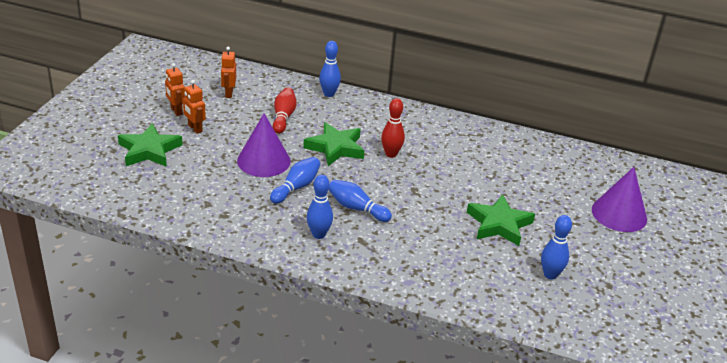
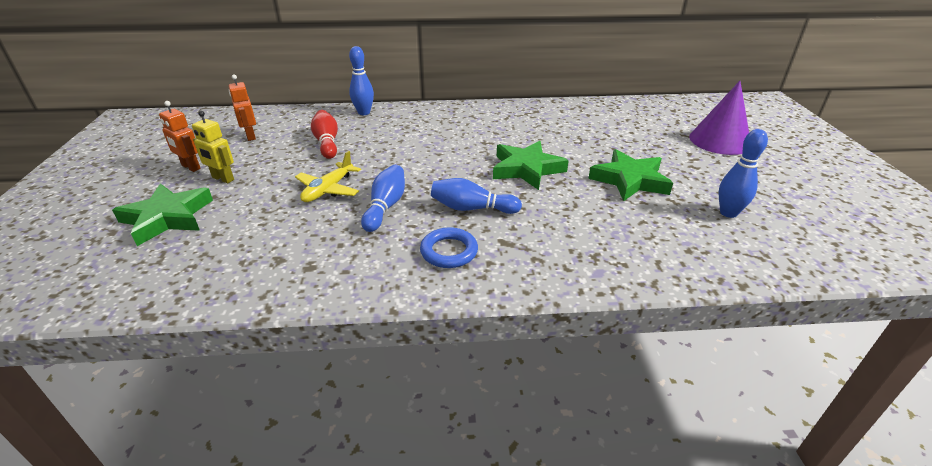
camera: 20 degrees left, 0 degrees up
(195, 128) = (223, 179): orange robot -> yellow robot
(263, 161) = (328, 190): purple cone -> yellow plane
(318, 234) = (449, 251): blue bowling pin -> blue ring
(335, 148) = (404, 156): green star -> green star (526, 169)
(391, 154) = (466, 147): red bowling pin -> none

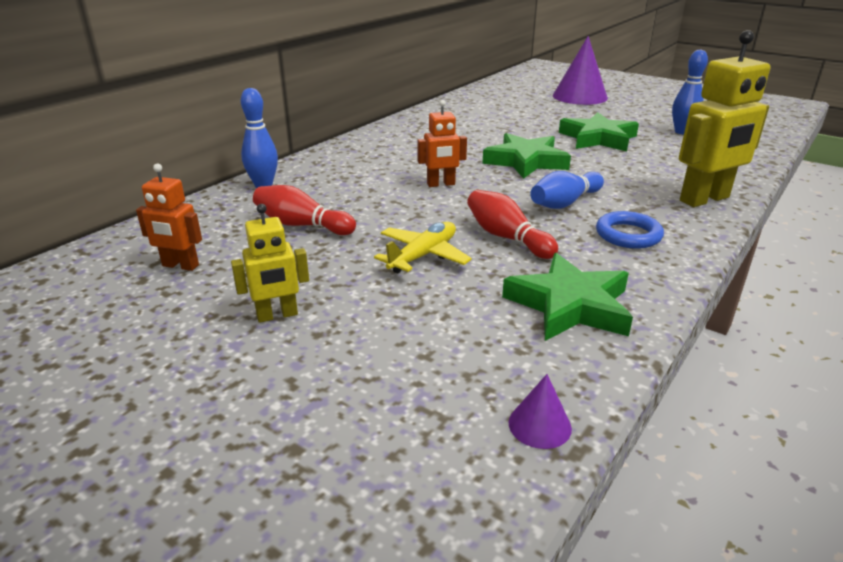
camera: 50 degrees left, 5 degrees down
(166, 294) = (539, 425): none -> purple cone
(167, 218) = (326, 385): green star -> green star (570, 305)
(190, 167) = (191, 333): orange robot -> orange robot (441, 184)
(328, 190) = (423, 256): yellow plane -> yellow plane turned 120 degrees counterclockwise
(385, 207) = (507, 237): blue bowling pin -> red bowling pin
(573, 268) = (705, 199): none -> yellow robot

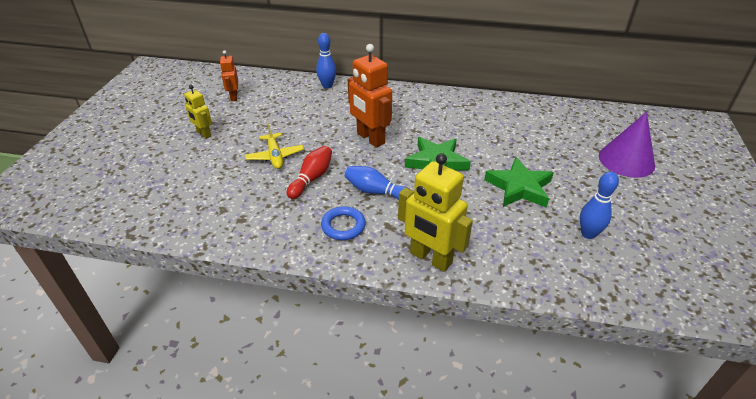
camera: 65 degrees right, 10 degrees up
(302, 225) = (288, 112): red bowling pin -> none
(423, 256) = (275, 156): yellow plane -> yellow plane turned 60 degrees clockwise
(441, 184) = (370, 138): orange robot -> orange robot, size x1.80
(539, 425) = (144, 222): purple cone -> none
(570, 305) = (245, 215): green star -> none

